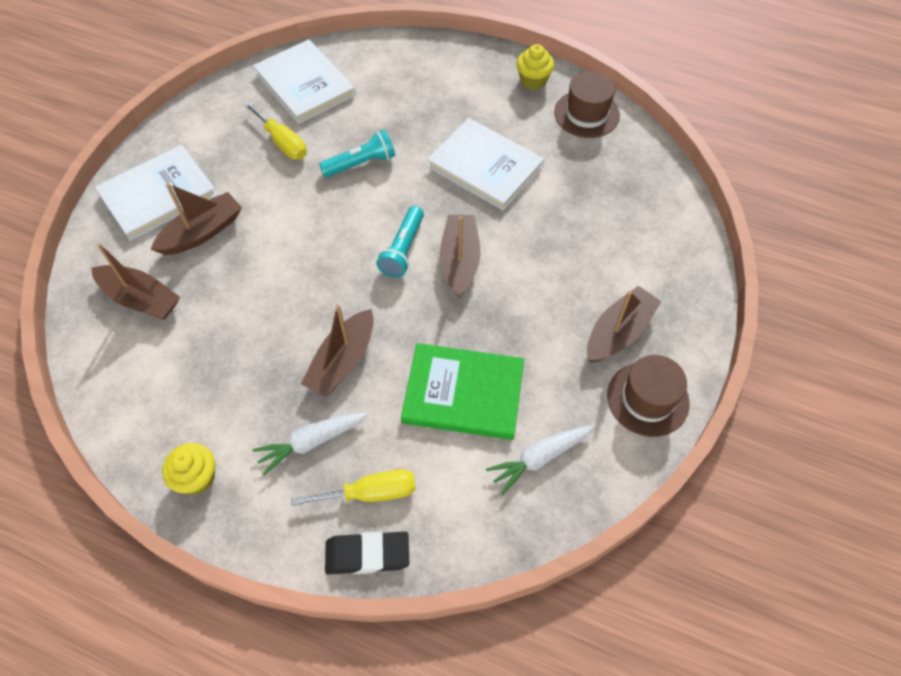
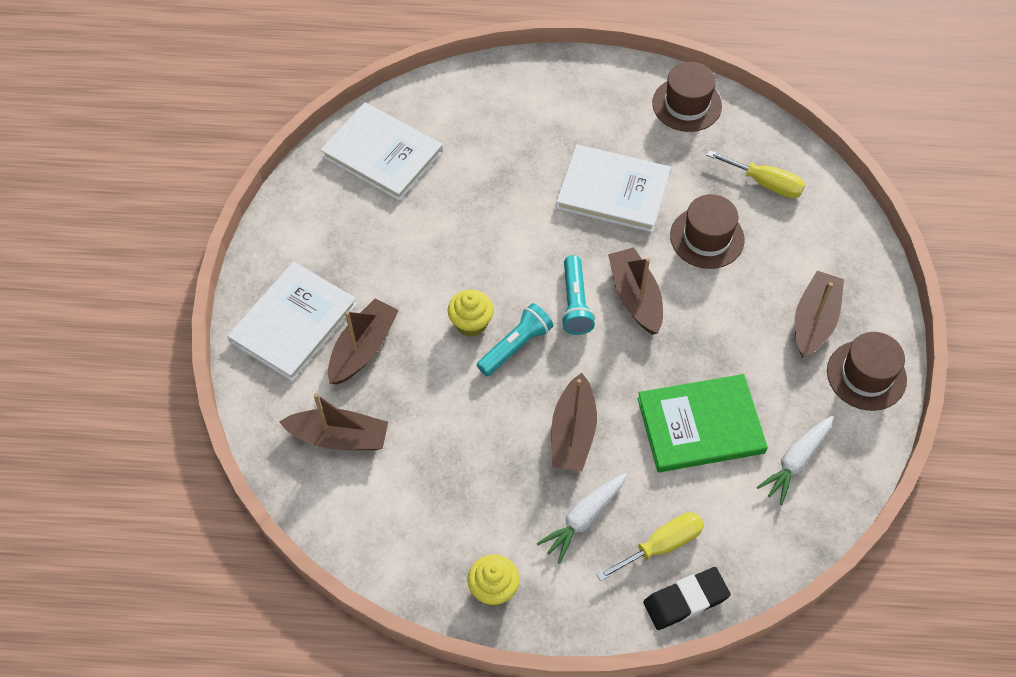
camera: 20 degrees left, 0 degrees up
(283, 142) = (394, 226): yellow screwdriver -> yellow screwdriver (765, 183)
(361, 163) = (487, 225): turquoise flashlight -> turquoise flashlight (516, 346)
(533, 81) = (617, 83): yellow cupcake -> yellow cupcake (471, 323)
(551, 229) = (707, 238): none -> brown hat

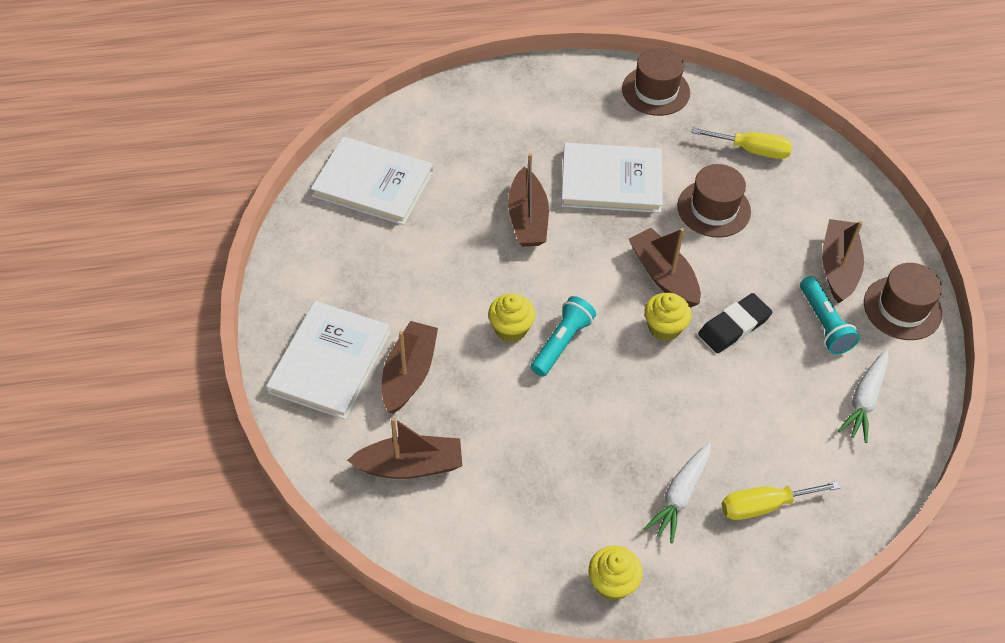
camera: 15 degrees left, 5 degrees down
(572, 432) = (643, 415): brown boat -> brown boat (527, 218)
(575, 303) = (607, 292): turquoise flashlight -> turquoise flashlight (824, 324)
(619, 350) = (664, 328): none -> yellow cupcake
(661, 545) = (763, 506): yellow screwdriver -> yellow screwdriver turned 150 degrees counterclockwise
(685, 600) = (804, 554): black eraser -> black eraser (734, 326)
(700, 425) = (764, 384): green book -> none

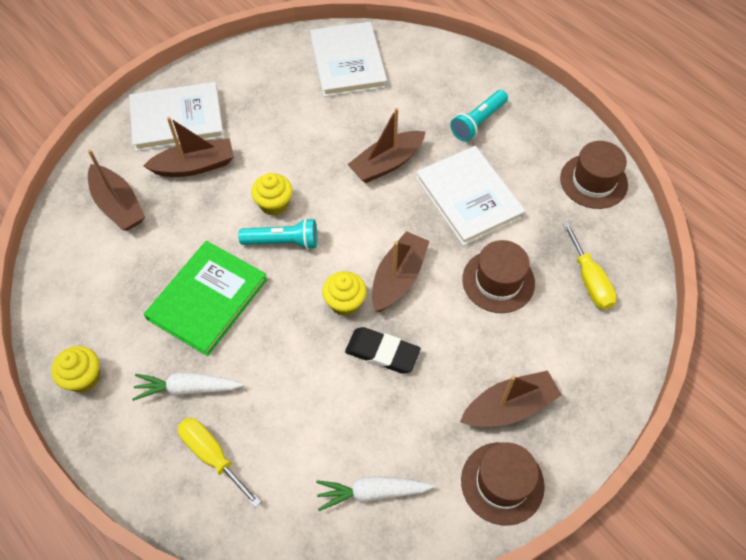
camera: 60 degrees right, 5 degrees up
(587, 435) = (208, 299): none -> green book
(824, 324) = (435, 422): turquoise flashlight -> turquoise flashlight (478, 122)

